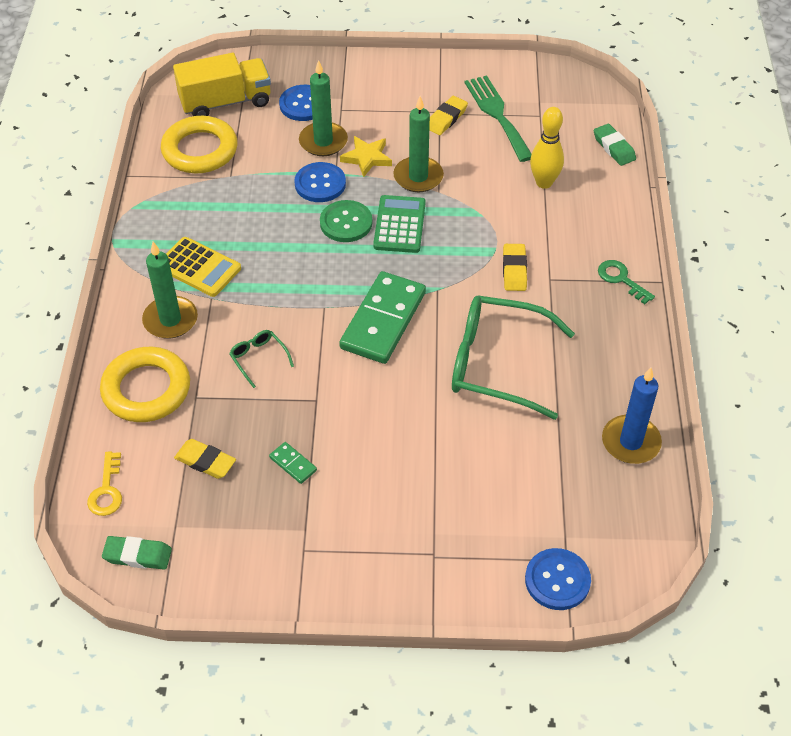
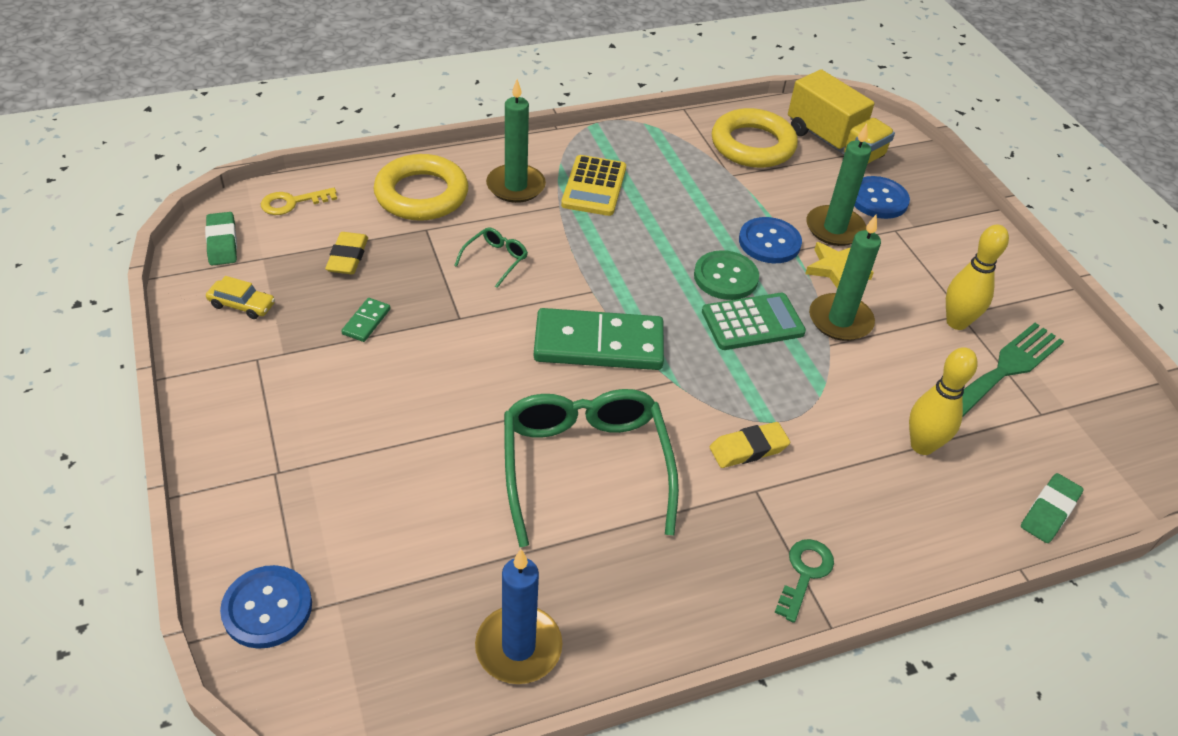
camera: 65 degrees right, 5 degrees down
(231, 551) = (242, 305): none -> yellow car
(446, 118) = (956, 322): yellow eraser -> yellow bowling pin

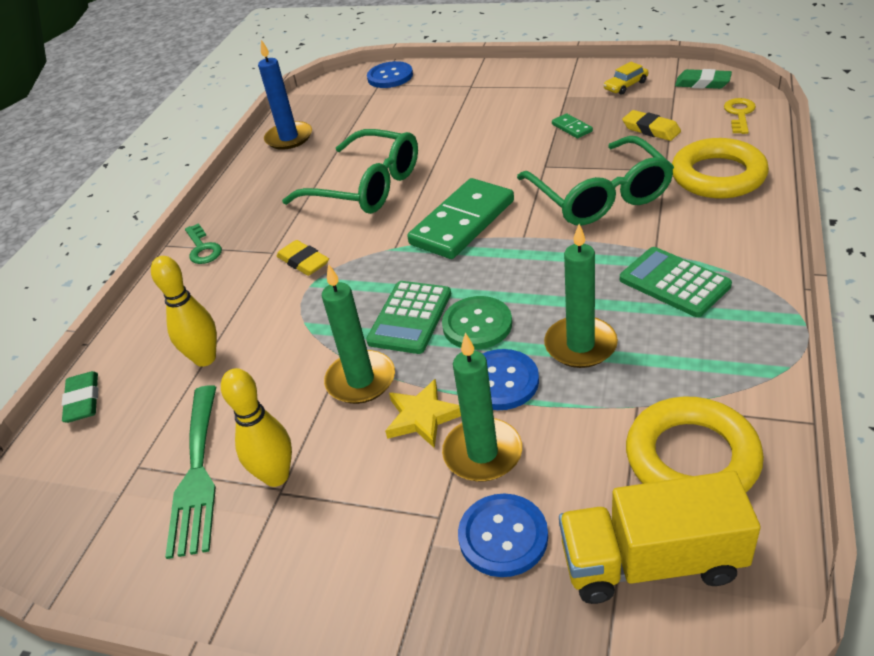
camera: 135 degrees right, 5 degrees down
(495, 260) = (600, 196): green glasses -> green glasses, size x2.34
(515, 186) = (702, 231): green candle -> green candle (580, 345)
(594, 186) = (674, 283): yellow calculator -> green calculator
(748, 449) = (303, 262): yellow eraser -> yellow eraser turned 60 degrees counterclockwise

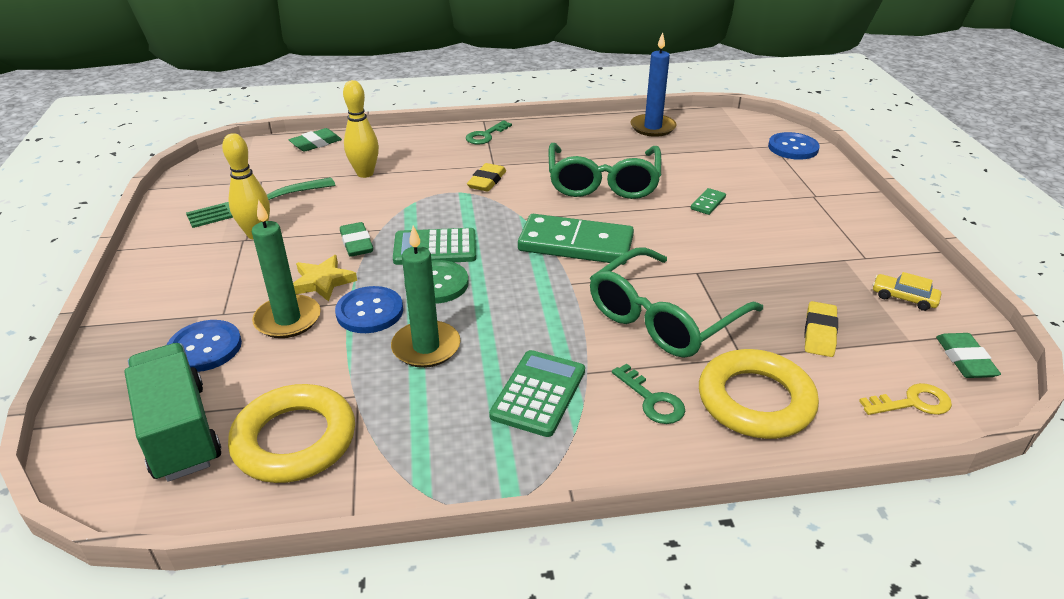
camera: 60 degrees right, 5 degrees down
(360, 380) = (357, 243): green candle -> green eraser
(571, 128) = (781, 275): green domino -> green domino (708, 203)
(651, 562) = (179, 431): yellow truck -> green truck
(702, 223) = (652, 400): none -> green key

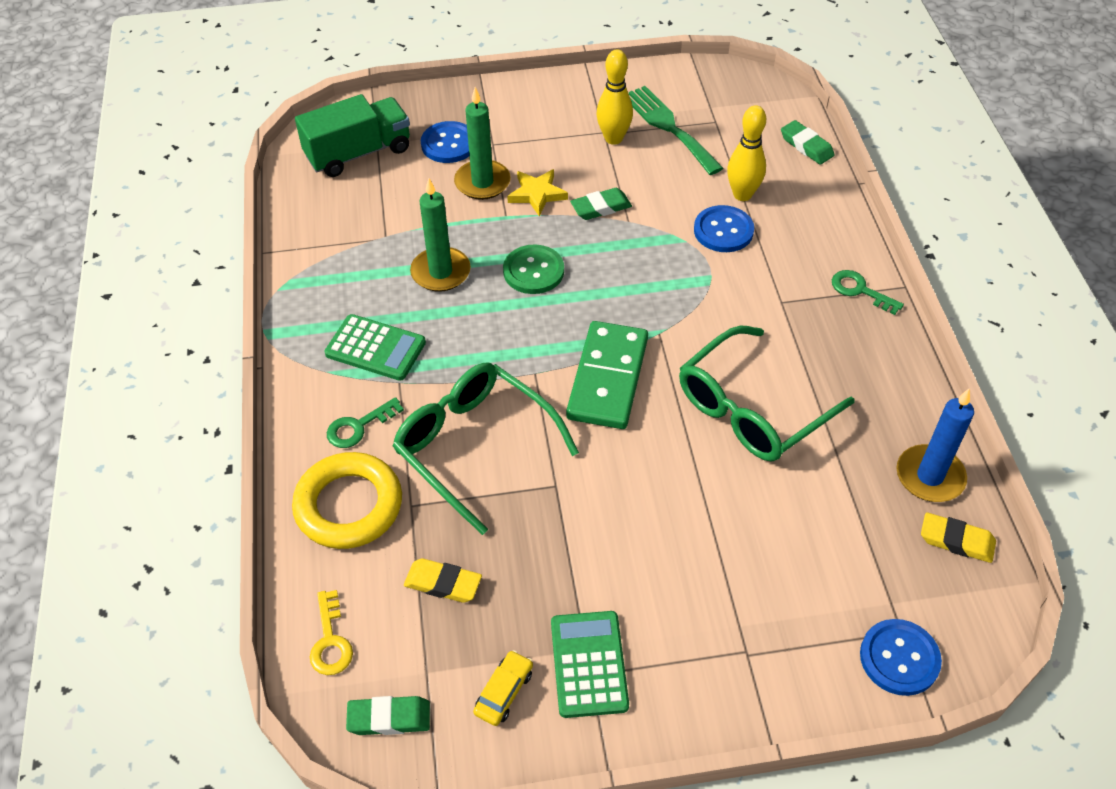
camera: 90 degrees right, 15 degrees up
(295, 440) = (342, 211): yellow ring -> none
(369, 312) = (492, 231): blue button -> blue button (723, 230)
(435, 248) = (595, 265): green calculator -> green calculator (589, 664)
(487, 181) = (739, 298): yellow eraser -> yellow eraser (956, 541)
(603, 182) = (752, 409): green glasses -> green glasses turned 45 degrees counterclockwise
(708, 203) = (711, 517): green domino -> none

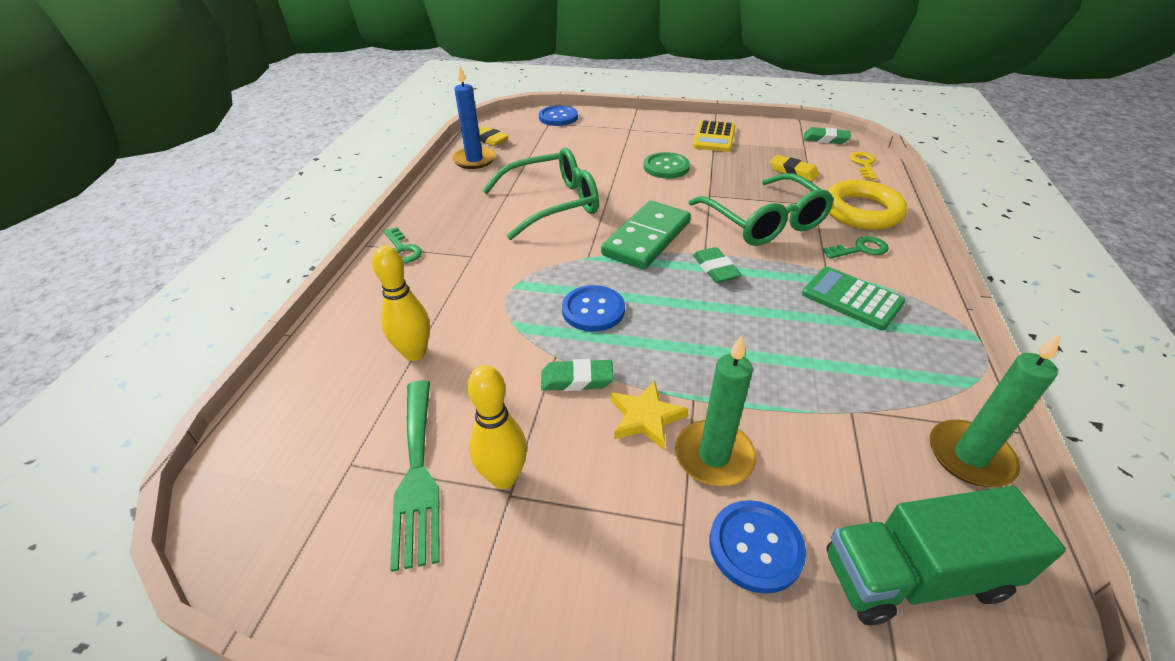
camera: 160 degrees left, 10 degrees down
(441, 272) = (782, 352): green candle -> green candle (970, 456)
(504, 692) = (762, 137): yellow car -> none
(533, 271) = (680, 330): green button -> green button (666, 167)
(589, 664) = (714, 137): green calculator -> yellow calculator
(723, 230) = (467, 322): blue button -> blue button (593, 310)
(806, 146) = (287, 392): green eraser -> green eraser (715, 269)

